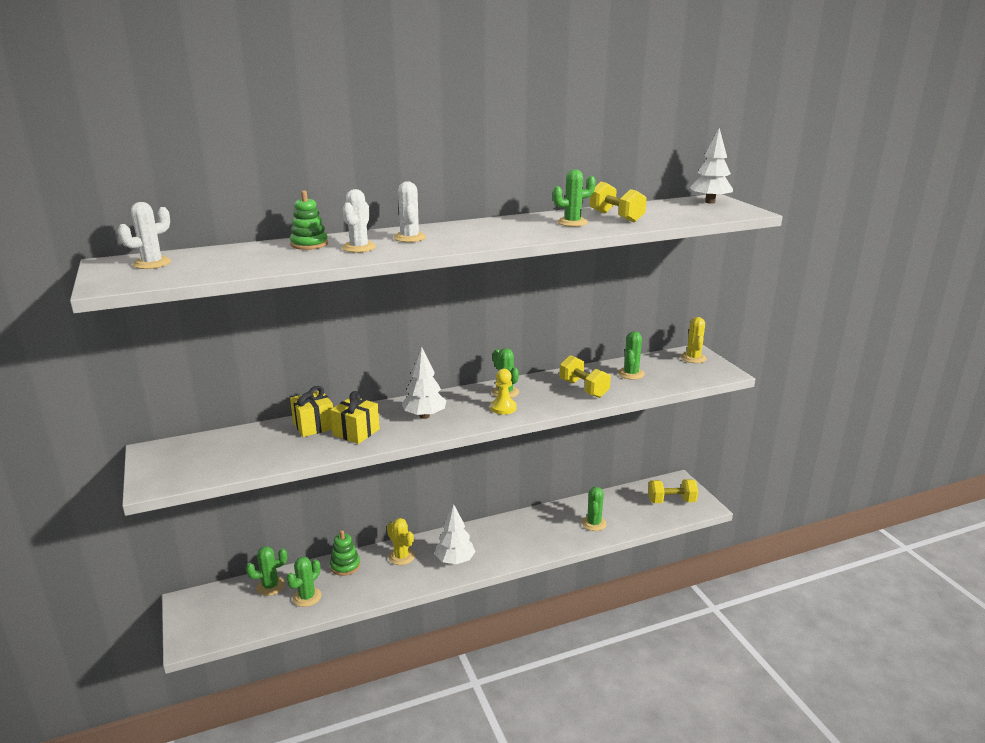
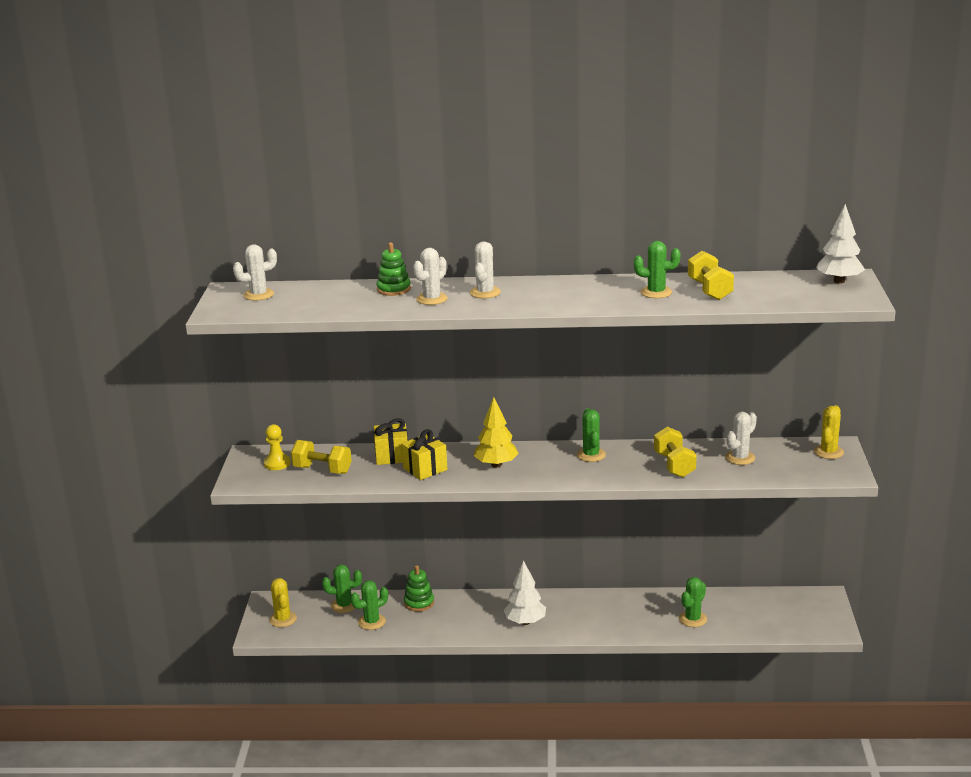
camera: 25 degrees right, 0 degrees up
(401, 557) = (476, 607): yellow cactus -> yellow cactus (283, 619)
(424, 416) = (496, 465): white tree -> yellow tree
(503, 408) = (577, 470): yellow pawn -> yellow pawn (277, 463)
(631, 374) = (740, 458): green cactus -> white cactus
(671, 501) = (799, 615): yellow dumbbell -> yellow dumbbell (322, 470)

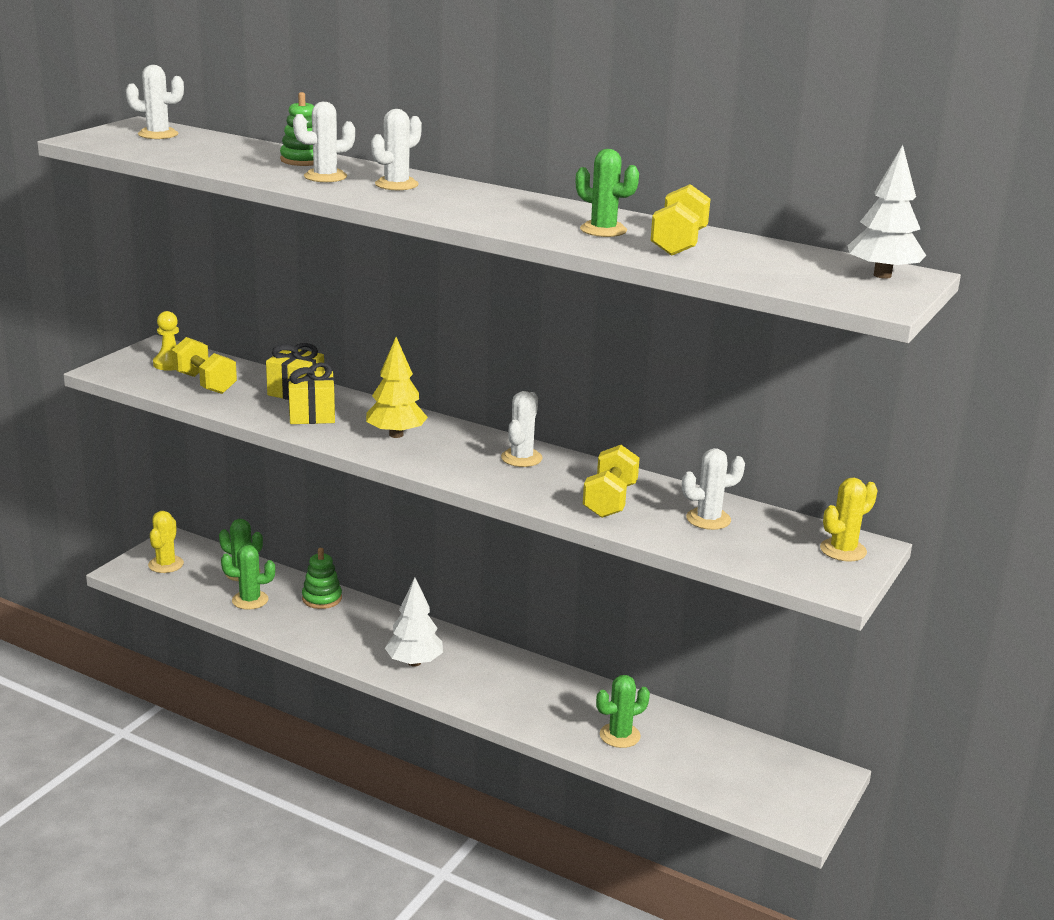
camera: 25 degrees right, 0 degrees up
(591, 455) = (521, 458): green cactus -> white cactus

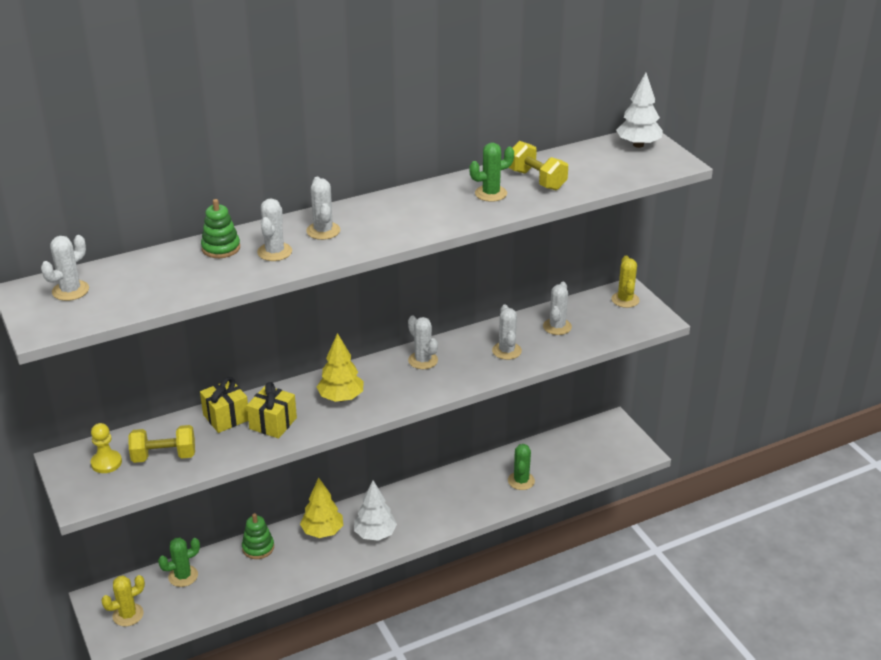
camera: 55 degrees left, 10 degrees up
(166, 564) = (128, 615): yellow cactus -> yellow cactus turned 75 degrees counterclockwise
(250, 600) = (225, 585): green cactus -> none
(384, 627) = (322, 531): none -> yellow tree
(610, 501) = (506, 351): yellow dumbbell -> white cactus

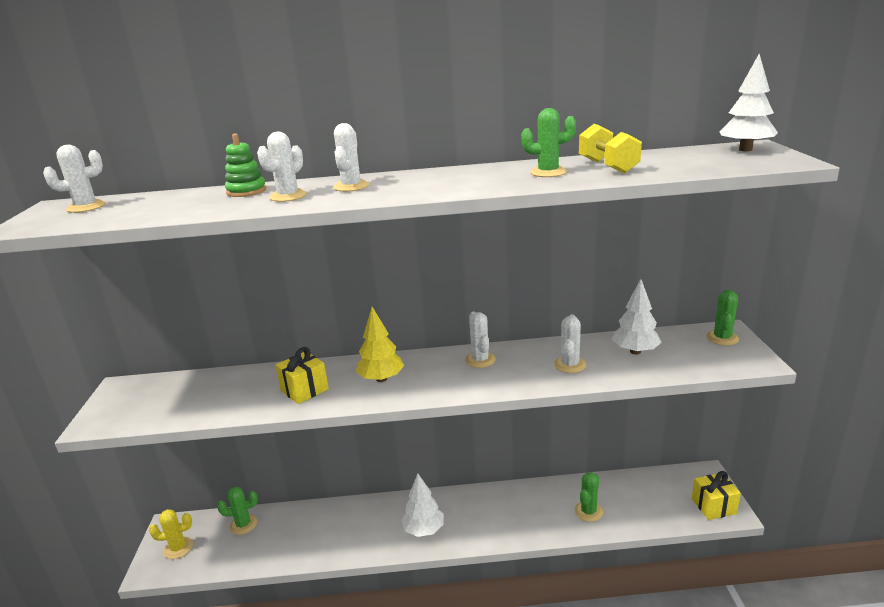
camera: 25 degrees right, 10 degrees down
(106, 463) = (145, 396): yellow pawn -> none
(164, 456) = (192, 400): yellow dumbbell -> none
(226, 417) = (271, 377): yellow gift -> yellow gift (713, 506)
(258, 548) = (318, 515): green stacking toy -> none
(322, 531) = (379, 514): yellow tree -> none
(557, 327) = (635, 351): white cactus -> white tree
(625, 300) = (722, 338): yellow cactus -> green cactus

